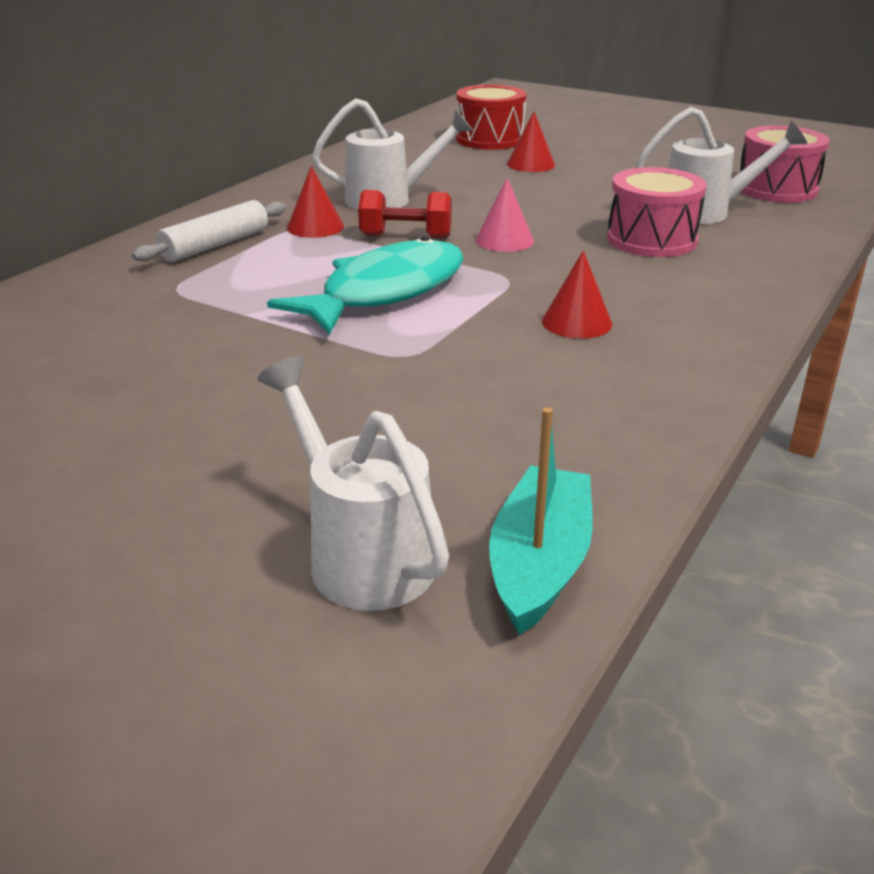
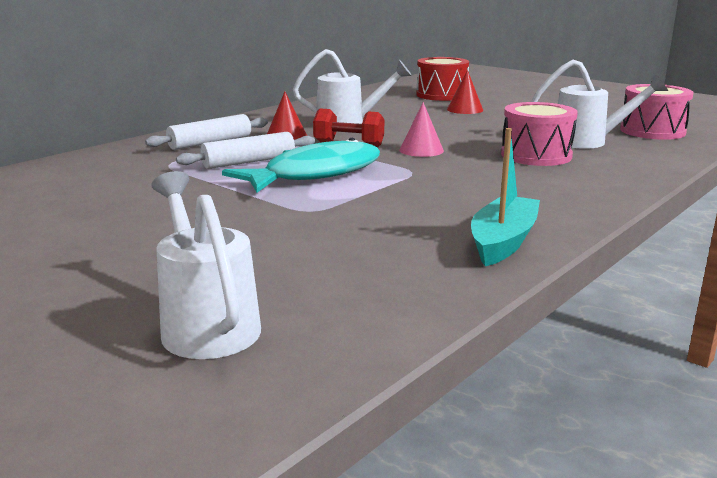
camera: 10 degrees right, 10 degrees down
(285, 276) = (249, 162): none -> white rolling pin
(539, 563) = (341, 342): turquoise boat -> turquoise boat (503, 242)
(576, 322) = (451, 199): red cone -> none

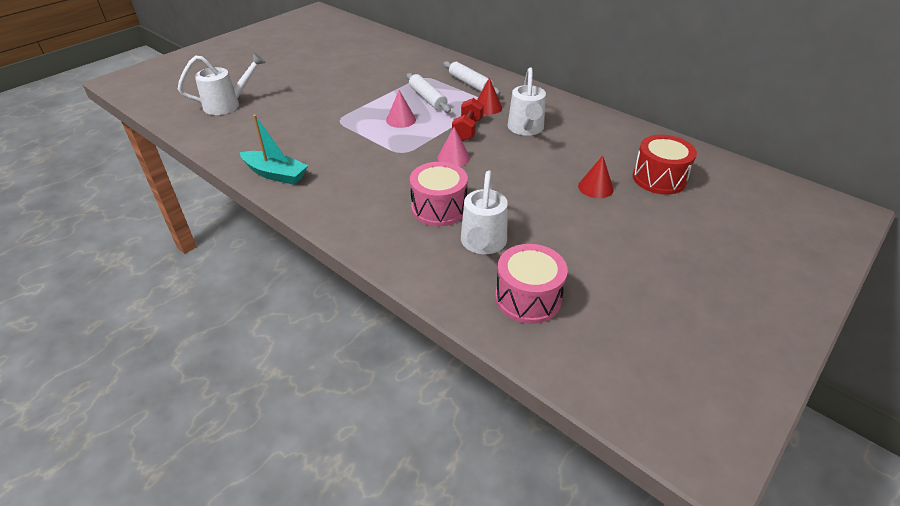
camera: 90 degrees right, 20 degrees up
(315, 174) = (401, 120): turquoise fish -> pink cone

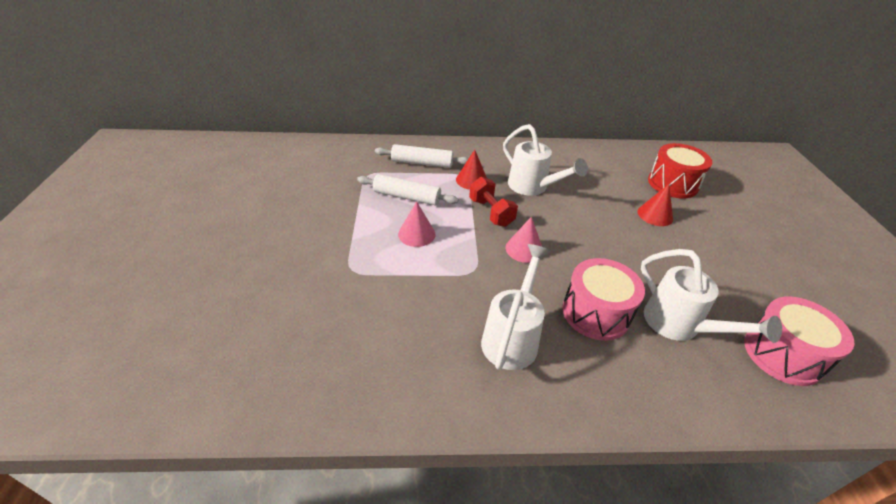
camera: 45 degrees left, 0 degrees up
(228, 105) = (162, 332): white watering can -> white watering can (512, 337)
(276, 174) = (383, 392): turquoise boat -> none

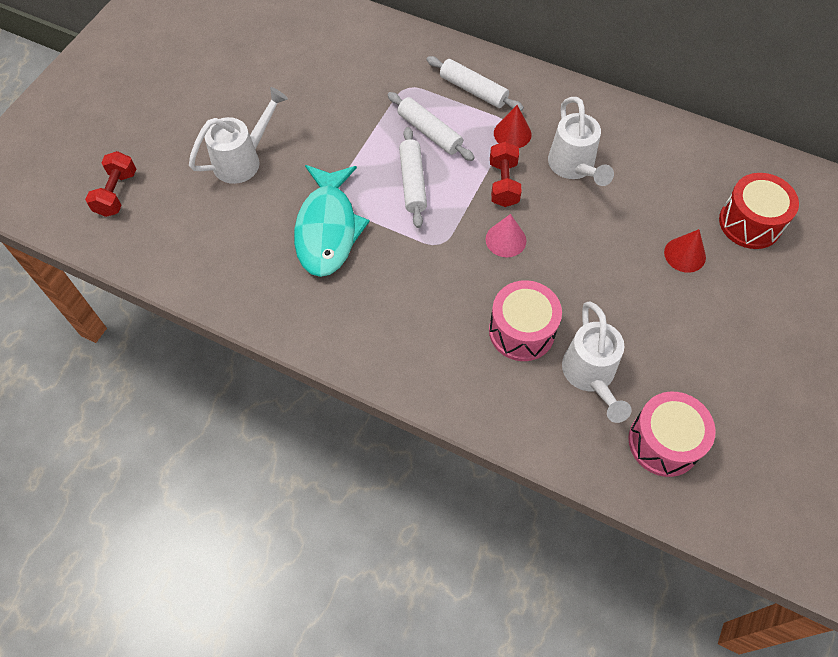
camera: 30 degrees right, 20 degrees up
(89, 346) = (116, 193): none -> red dumbbell
(361, 296) = (328, 229): none -> turquoise fish
(416, 234) = (412, 182): pink cone -> white rolling pin
(512, 337) = (430, 320): white watering can -> white watering can (243, 160)

